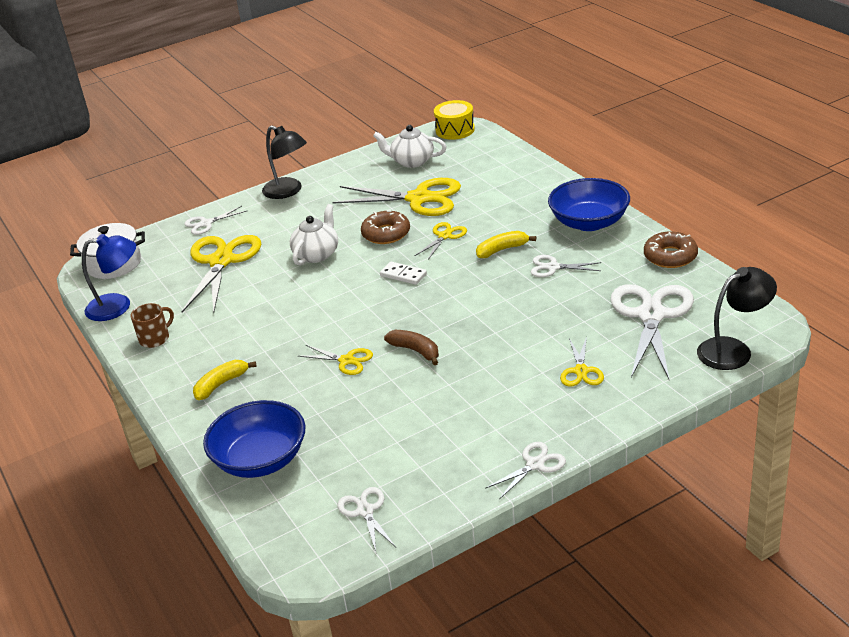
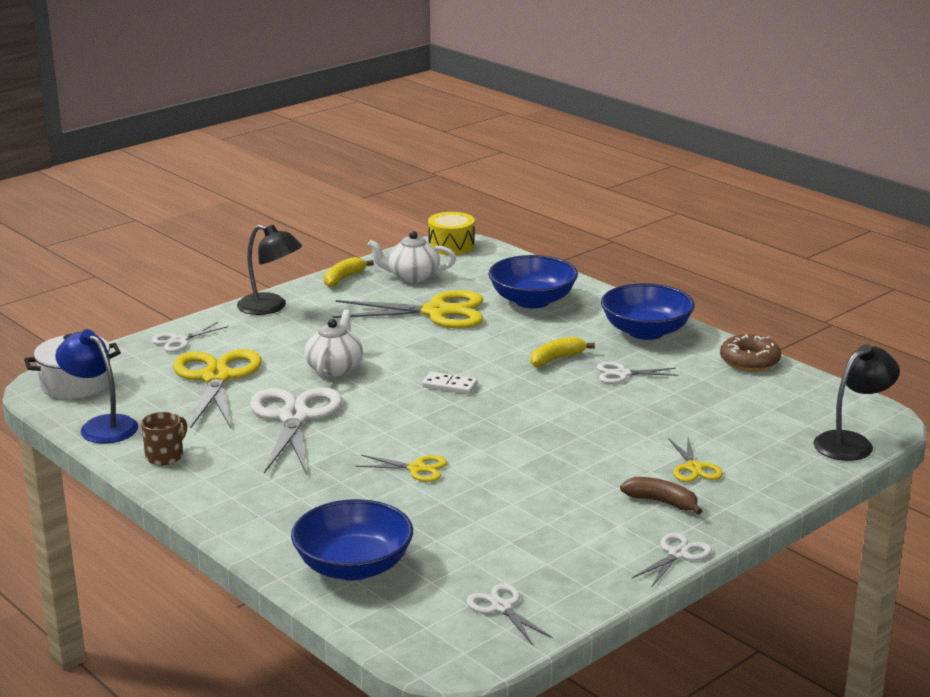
camera: 15 degrees left, 10 degrees down
(118, 306) = (101, 426): blue lamp -> blue lamp turned 120 degrees counterclockwise
(221, 384) = (271, 497): yellow banana -> yellow banana (343, 278)
(386, 233) = (411, 346): brown donut -> none
(416, 351) = (496, 456): brown banana -> brown banana (662, 502)
(444, 236) = (483, 347): yellow scissors -> none
(503, 188) = (532, 301): none -> blue bowl
(651, 316) = (750, 415): white scissors -> white scissors (294, 418)

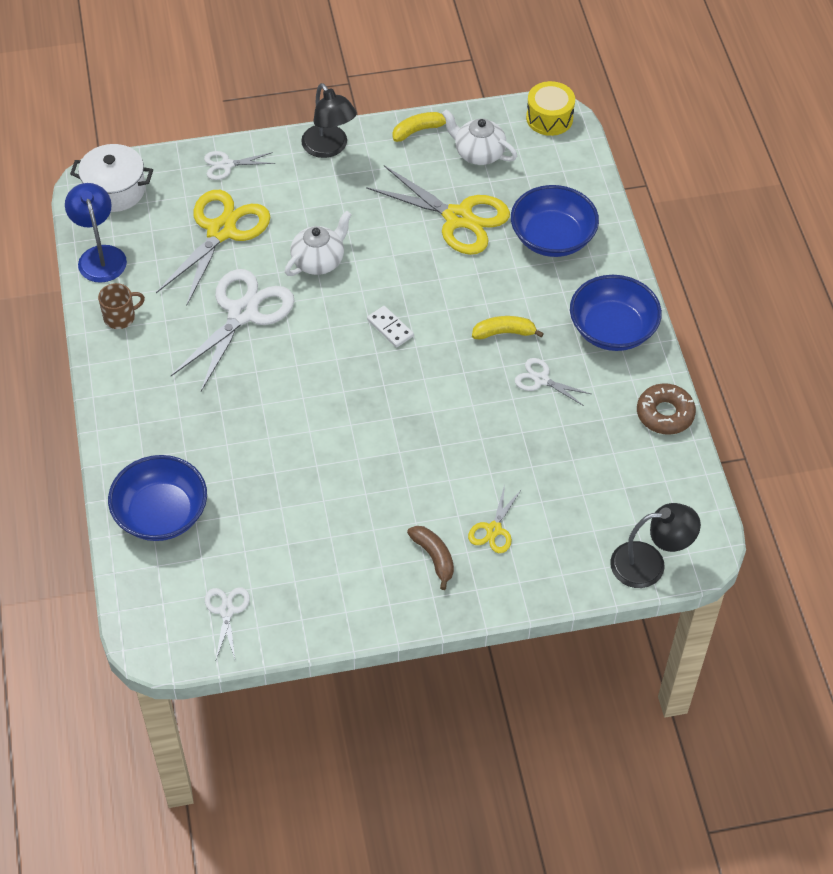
camera: 30 degrees right, 30 degrees up
(416, 469) = (286, 423): yellow scissors -> none
(677, 554) = (394, 622): white scissors -> none

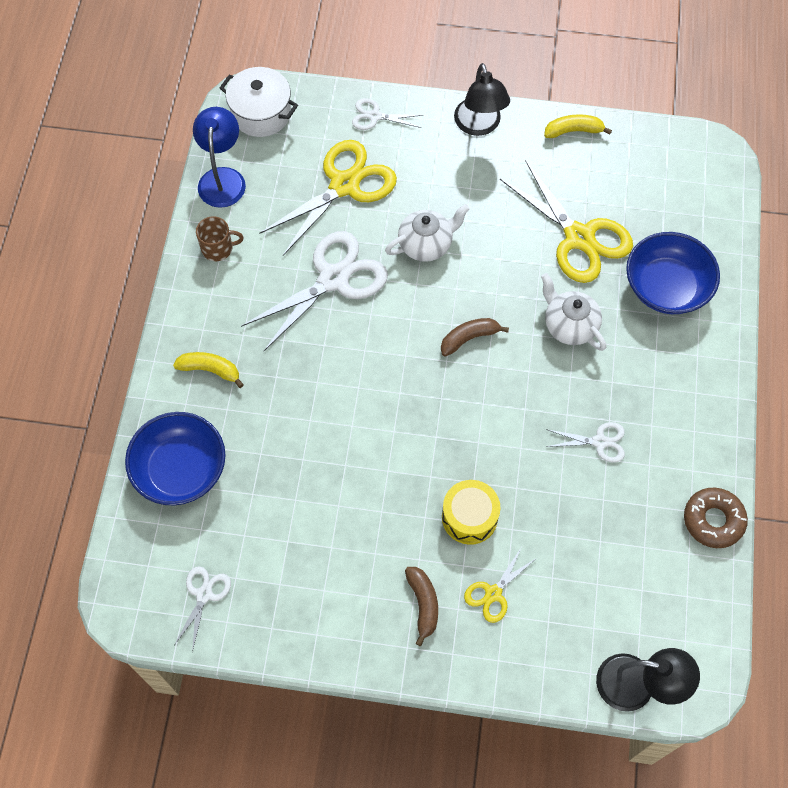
camera: 20 degrees right, 10 degrees up
(390, 328) = (469, 338): white domino -> brown banana
(478, 153) = (624, 172): white teapot -> white teapot (569, 325)
(504, 333) = (581, 378): yellow banana -> yellow banana (210, 370)
(541, 380) = (599, 442): white scissors -> white scissors turned 135 degrees clockwise
(549, 118) = (710, 154): yellow drum -> yellow drum (469, 517)
(612, 329) = (692, 408): blue bowl -> none

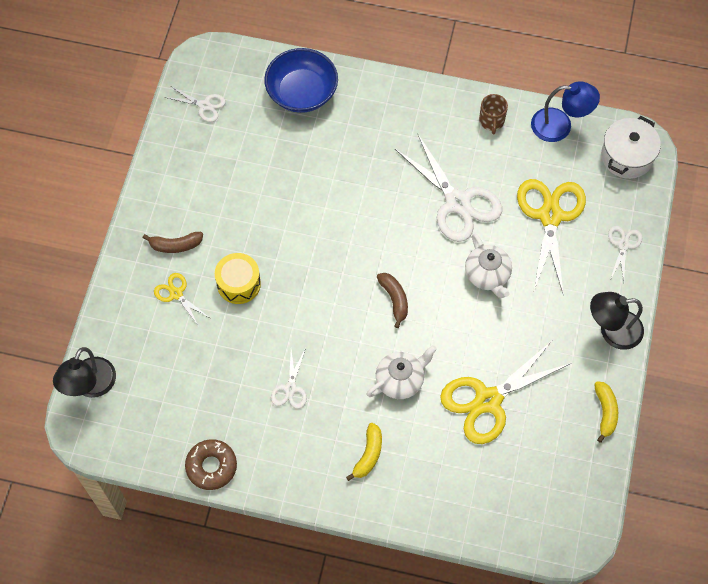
camera: 95 degrees right, 0 degrees up
(210, 370) = (382, 113): yellow banana -> yellow banana (368, 455)
(344, 185) = (550, 216): yellow scissors -> yellow scissors turned 135 degrees counterclockwise
(666, 287) = (432, 467): blue bowl -> none

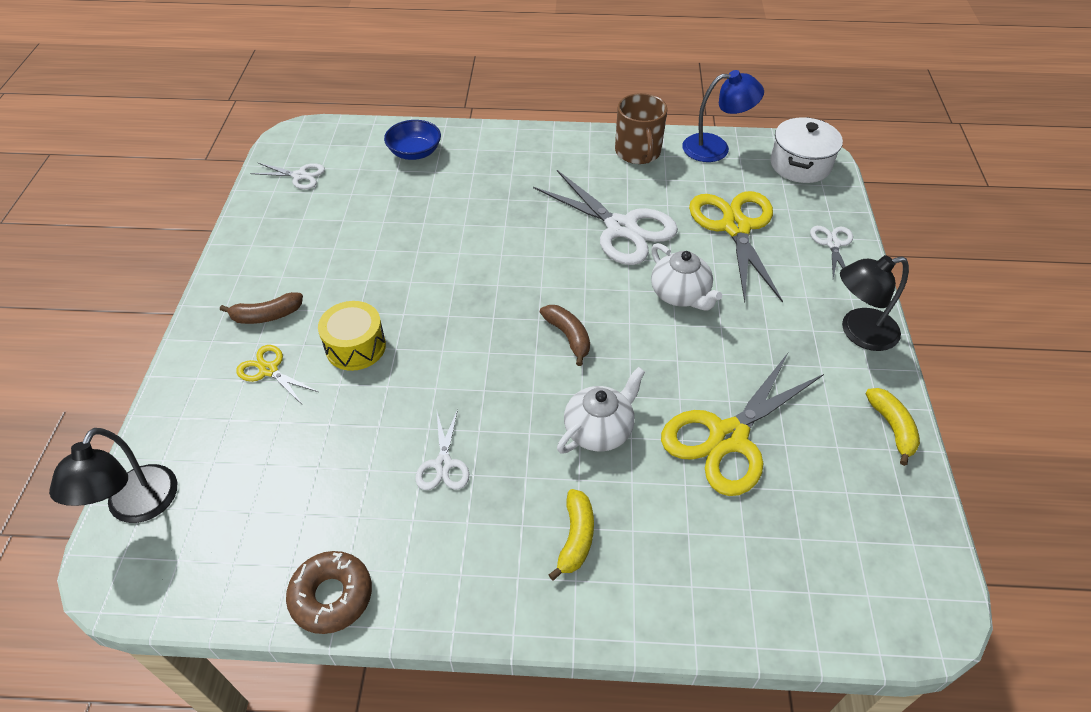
camera: 10 degrees left, 15 degrees down
(302, 92) = (415, 152): blue bowl -> blue bowl, size x0.66
(491, 121) = (638, 152): brown mug -> brown mug, size x1.56

